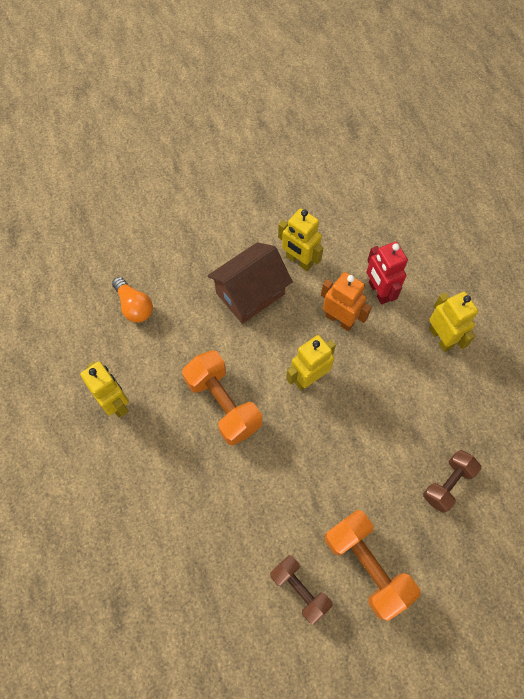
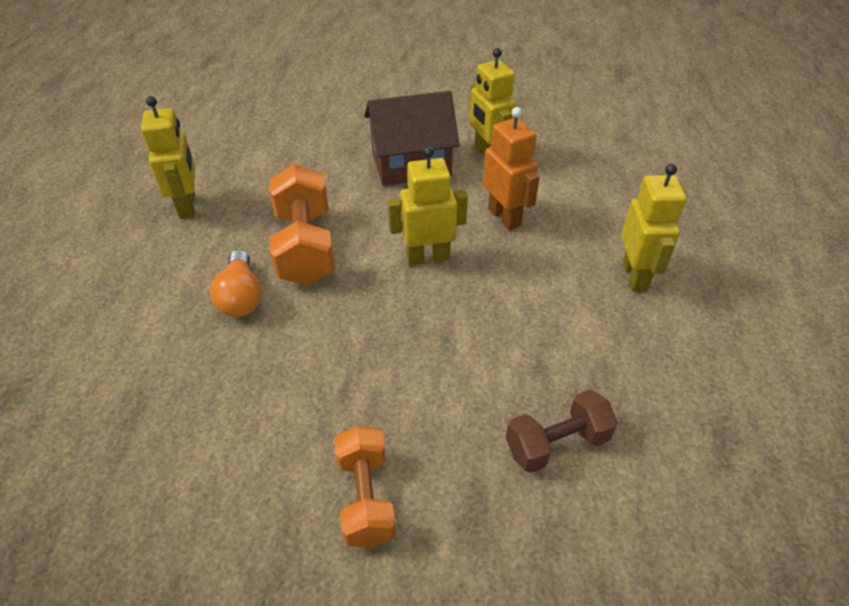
camera: 25 degrees right, 20 degrees down
(134, 306) = (276, 138): orange light bulb -> orange light bulb (241, 297)
(299, 589) = (247, 484): brown dumbbell -> none
(366, 565) = (366, 498): orange dumbbell -> orange dumbbell, size x0.64
(378, 291) = (572, 207): red robot -> none

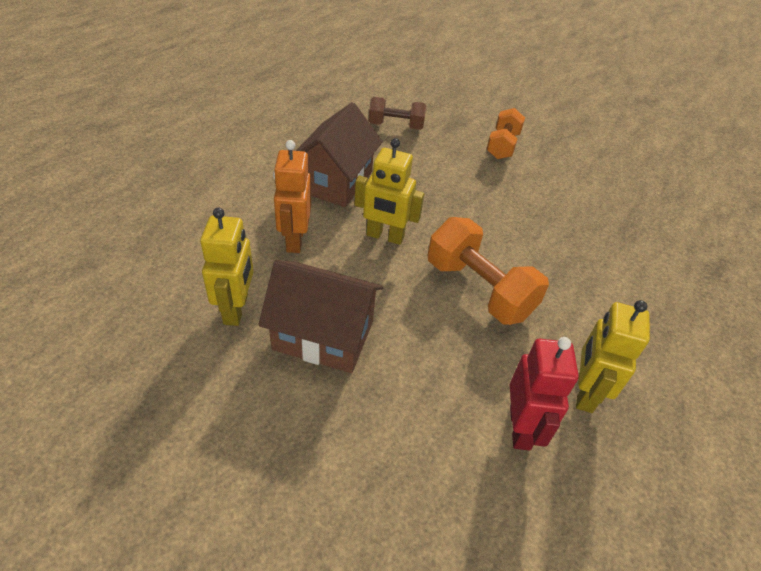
camera: 155 degrees left, 0 degrees up
(236, 169) = (520, 428): none -> red robot
(241, 297) = (545, 269): orange light bulb -> none
(305, 247) = (479, 289): orange dumbbell -> orange dumbbell turned 60 degrees counterclockwise
(535, 297) = (335, 181): none -> brown house
(635, 276) = (257, 164): yellow robot -> none

